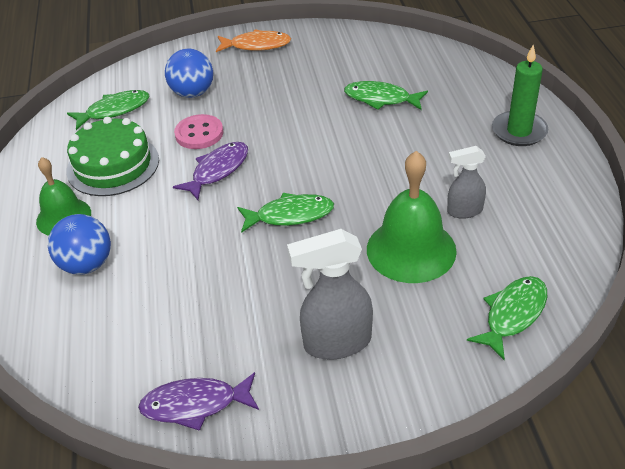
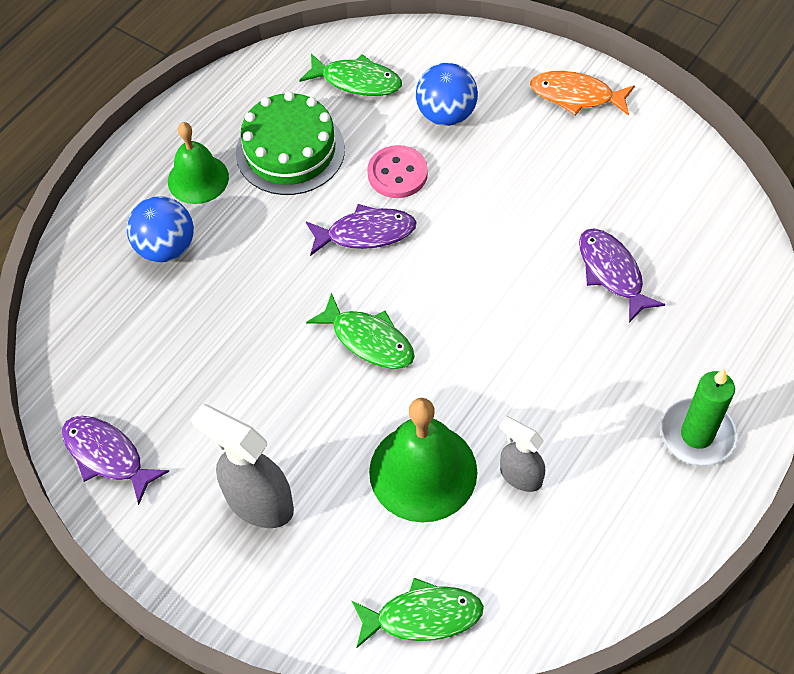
camera: 45 degrees right, 15 degrees up
(256, 45) = (576, 96): orange fish -> orange fish turned 150 degrees clockwise
(381, 99) = (612, 273): green fish -> purple fish

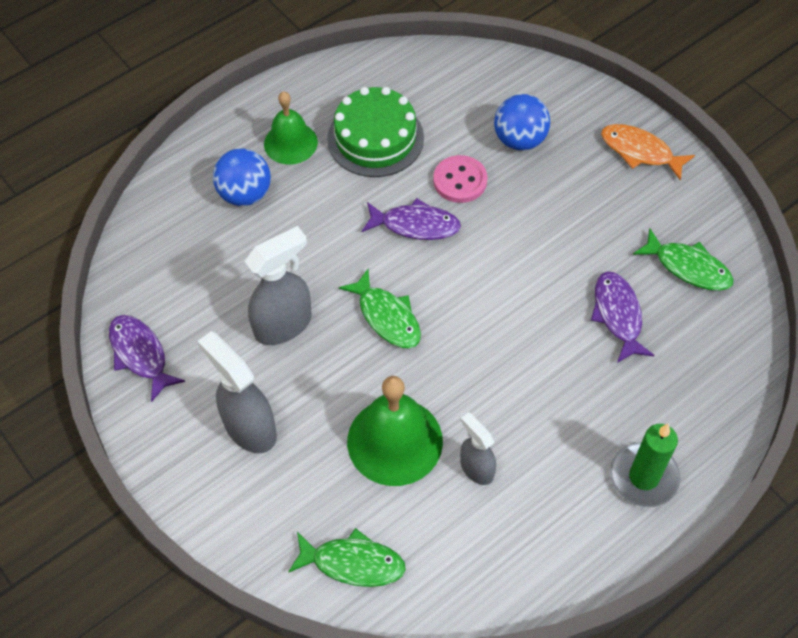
camera: 15 degrees right, 0 degrees up
(258, 379) = (284, 324): none -> grey spray bottle
(357, 81) = (452, 92): green fish -> green fish (688, 267)

